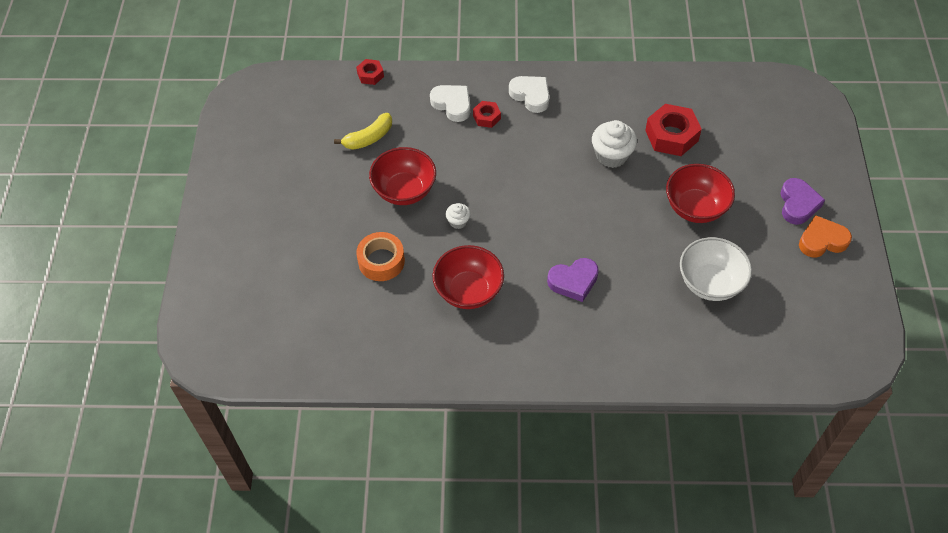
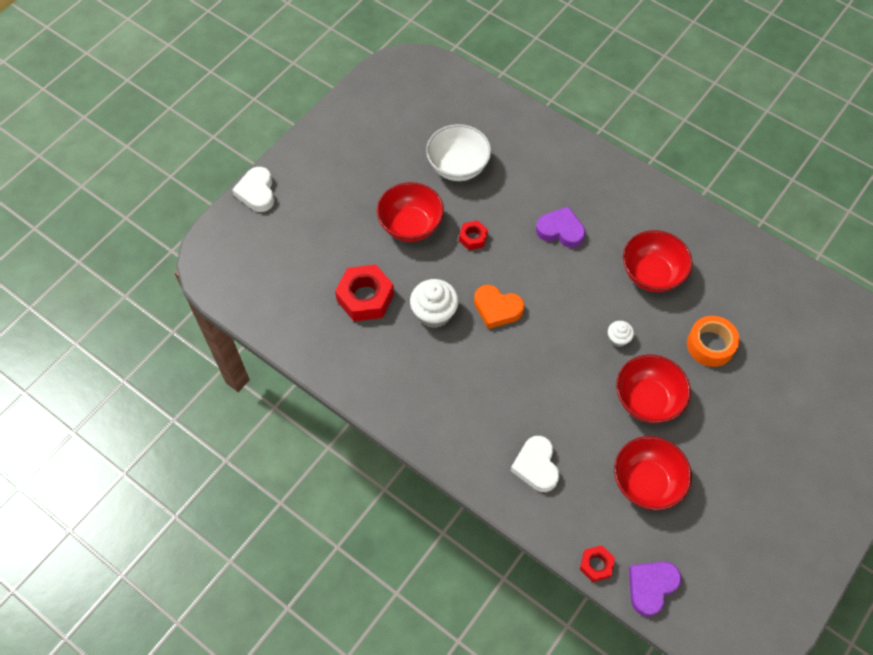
camera: 145 degrees left, 5 degrees up
(368, 138) = (646, 482): yellow banana -> red bowl
(486, 117) = (513, 428): red nut -> red nut (473, 238)
(531, 95) = (452, 424): white heart -> white heart (257, 192)
(798, 204) = (330, 179): purple heart -> purple heart (651, 587)
(822, 240) = (344, 144): orange heart -> orange heart (497, 309)

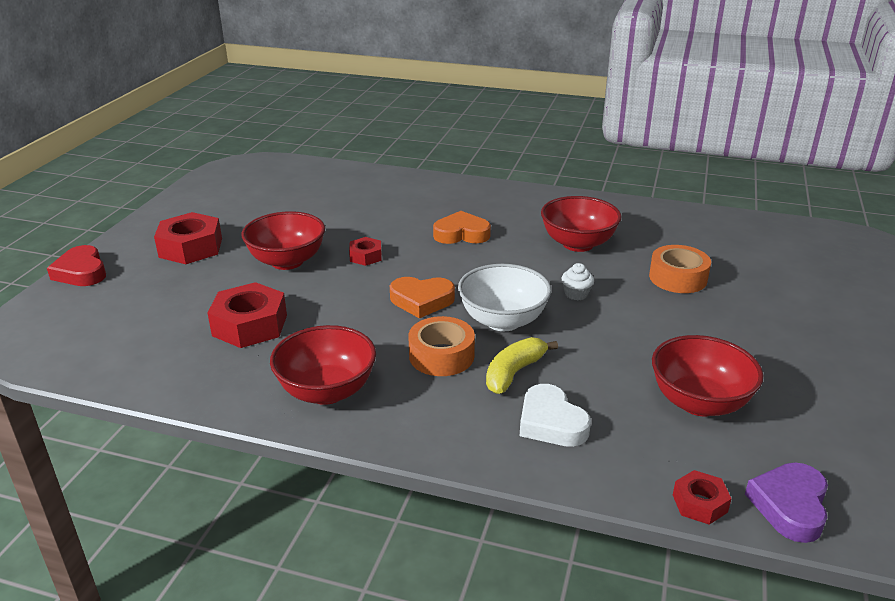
camera: 20 degrees left, 30 degrees down
(257, 192) = (81, 272): white heart -> red heart
(341, 184) = (190, 247): none -> red nut
(434, 313) = (345, 320): white cupcake -> none
(458, 167) = (325, 214): white bowl -> white bowl (503, 321)
(489, 376) = (441, 356): none -> orange tape
(532, 410) = (514, 372): none -> yellow banana
(560, 230) = (461, 234): purple heart -> orange heart
(647, 400) = (644, 333): red bowl -> red bowl (327, 391)

